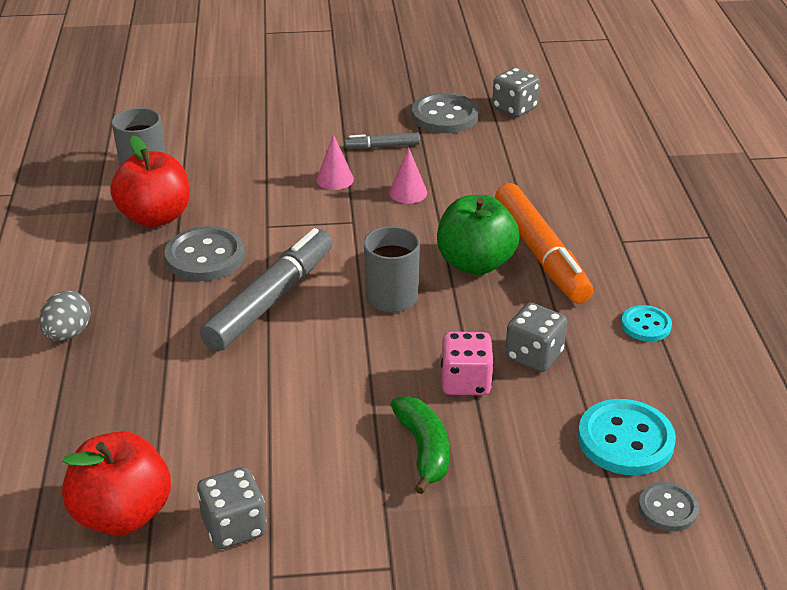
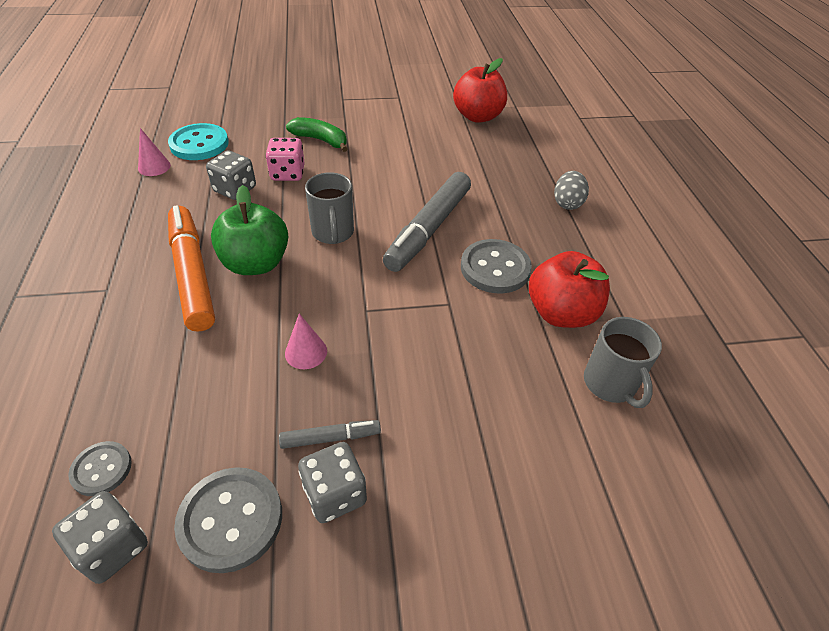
camera: 175 degrees right, 10 degrees up
(234, 527) = (420, 112): grey dice -> grey dice (335, 494)
(335, 179) = (388, 372): pink cone -> pink cone (154, 167)
(423, 450) = (321, 140): green banana -> green banana turned 135 degrees clockwise
(646, 325) = (139, 210): turquoise button -> none
(668, 508) = (195, 116): grey button -> grey button (101, 469)

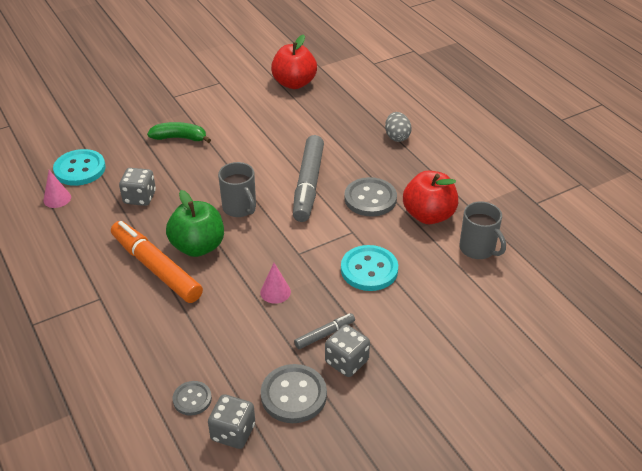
camera: 20 degrees left, 5 degrees down
(288, 173) = (173, 173): pink dice -> none
(443, 363) = (369, 270): none -> turquoise button

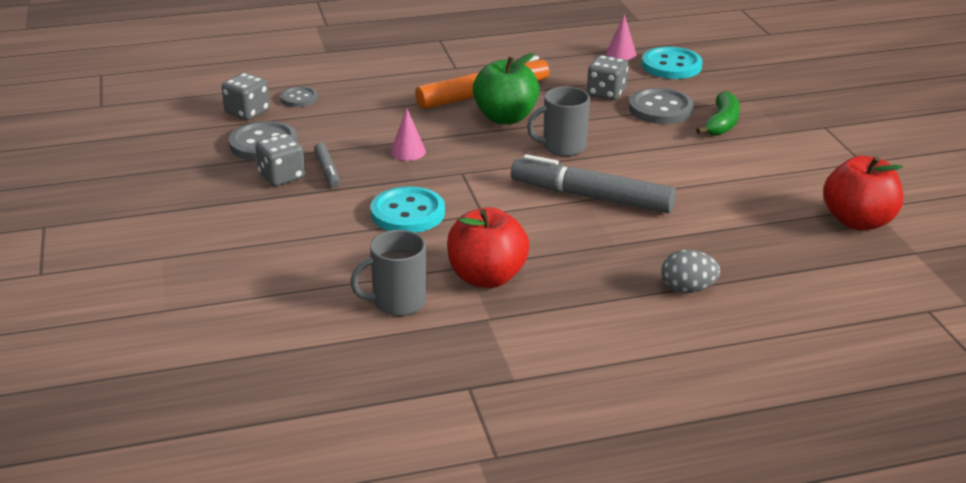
camera: 105 degrees right, 10 degrees down
(370, 199) = (543, 238): grey button -> grey button (660, 109)

